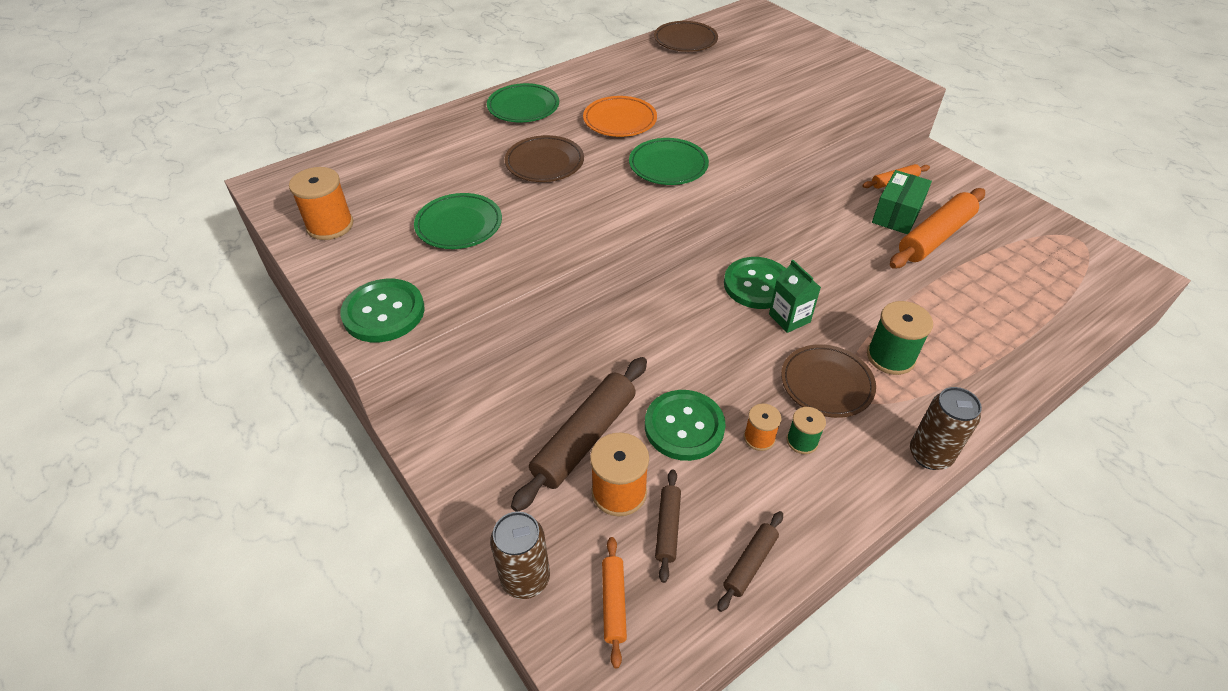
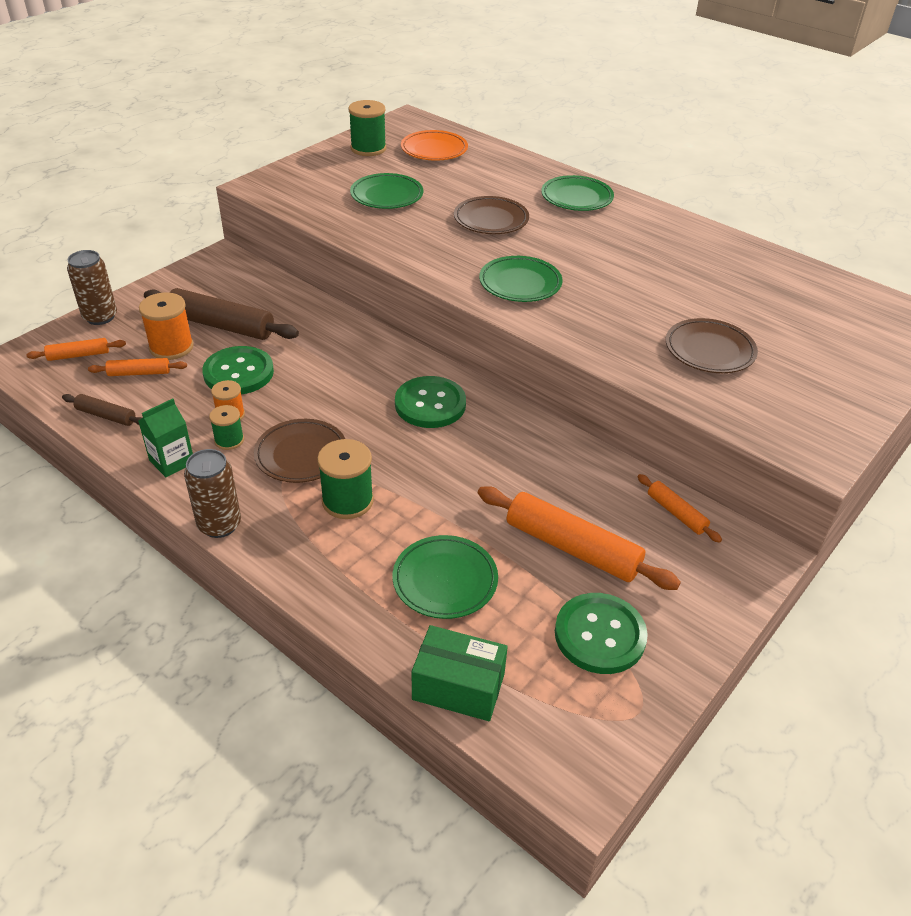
camera: 75 degrees right, 5 degrees down
(330, 225) = (368, 148): orange spool -> green spool
(384, 312) = (279, 185): green button -> green button (600, 635)
(620, 120) = (585, 249): orange plate -> orange plate (434, 150)
(667, 528) = (139, 373): brown rolling pin -> orange rolling pin
(685, 40) = (789, 274): brown plate -> brown plate (709, 350)
(789, 318) = (387, 428): green carton -> green carton (172, 461)
(897, 214) = (603, 513): green box -> green box (458, 687)
(979, 309) = (445, 580): none -> green plate

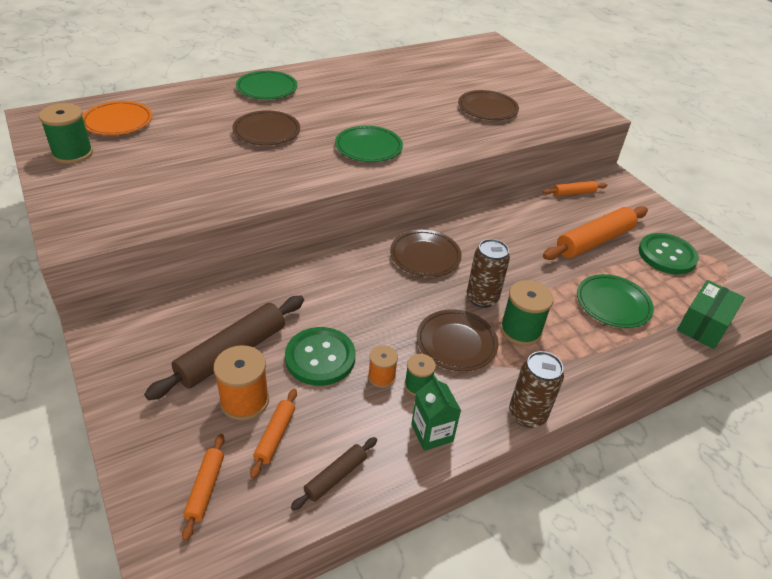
camera: 70 degrees left, 0 degrees up
(100, 317) = (138, 456): brown can -> brown can (482, 298)
(387, 195) = (176, 168): green plate -> none
(430, 404) = (425, 256): green button -> brown plate

